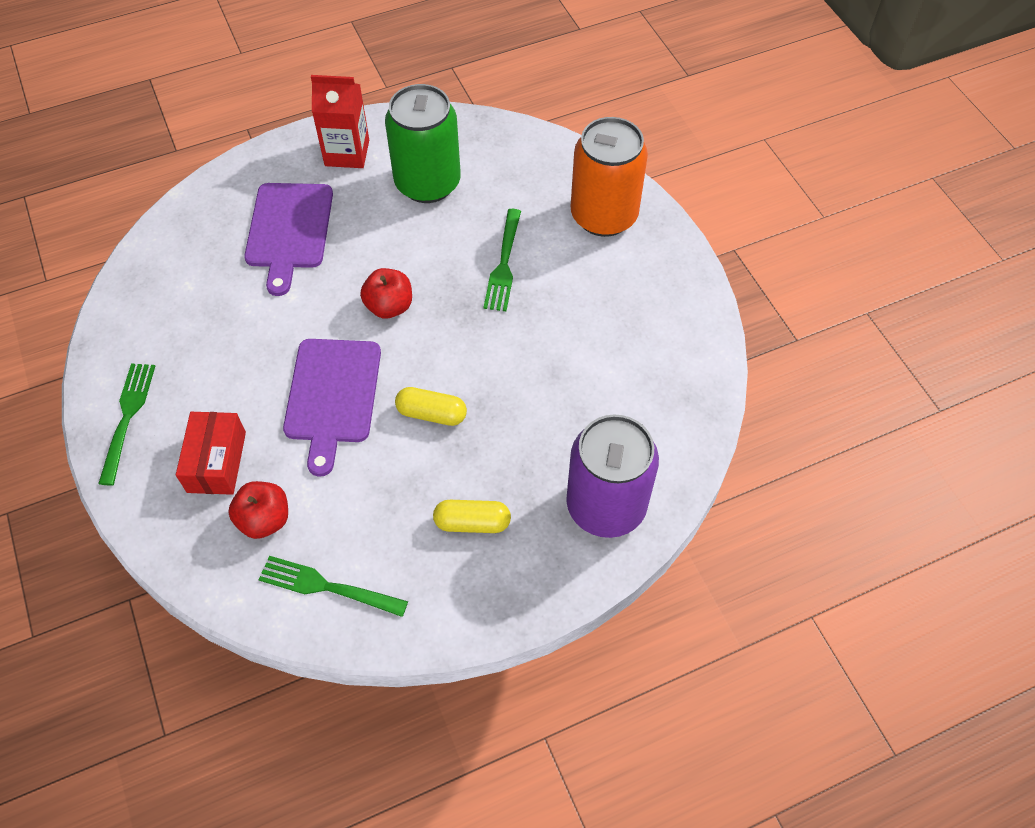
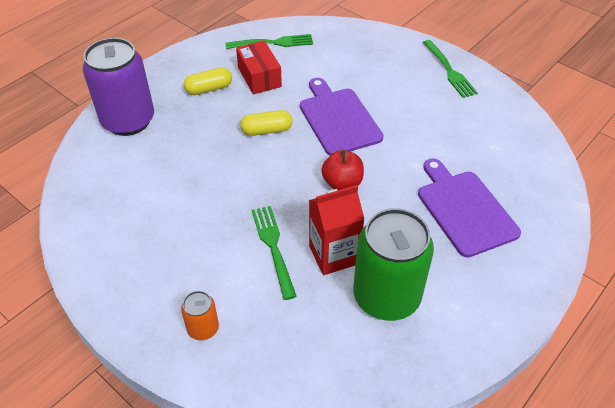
camera: 155 degrees right, 10 degrees down
(216, 462) = (378, 69): red box -> red box (259, 77)
(264, 519) = (328, 55): red apple -> none
(347, 153) = (482, 298): red carton -> red carton (334, 255)
(604, 216) = (203, 328): orange can -> orange can, size x0.45

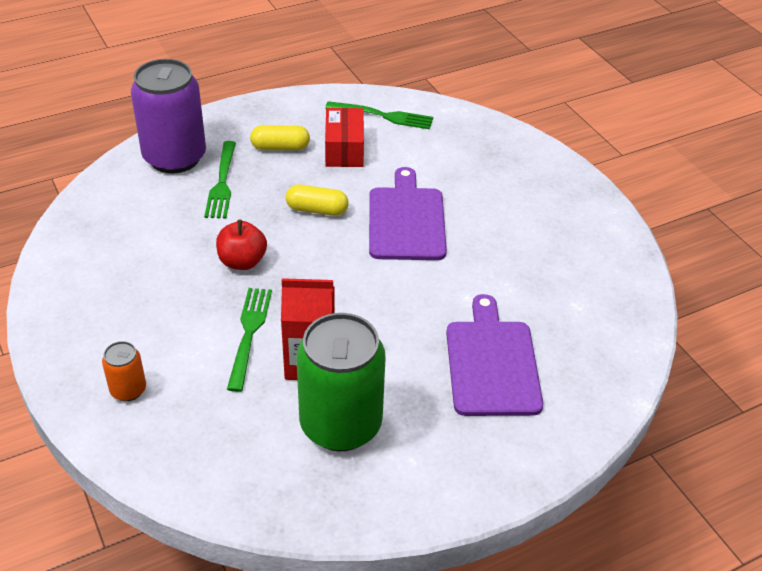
camera: 20 degrees right, 5 degrees down
(342, 183) = (367, 291): red apple -> red apple (242, 262)
(449, 71) = (577, 203): green fork -> green fork (222, 183)

